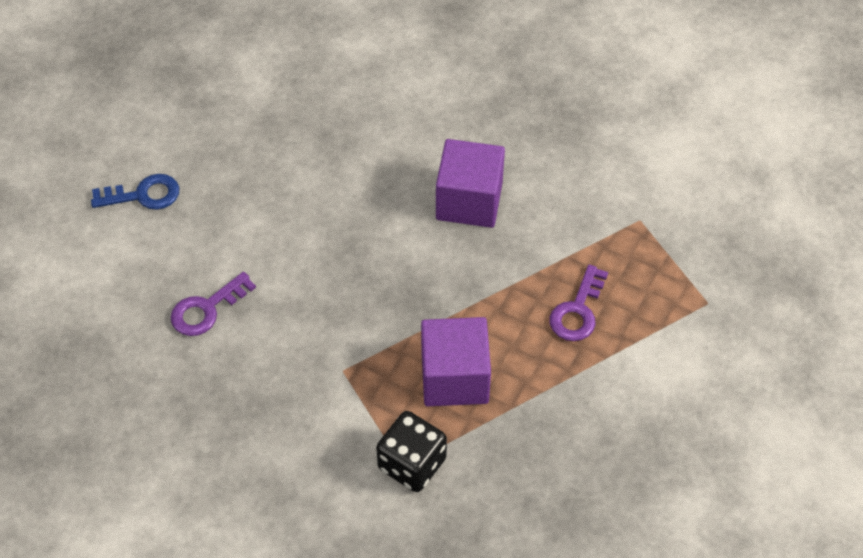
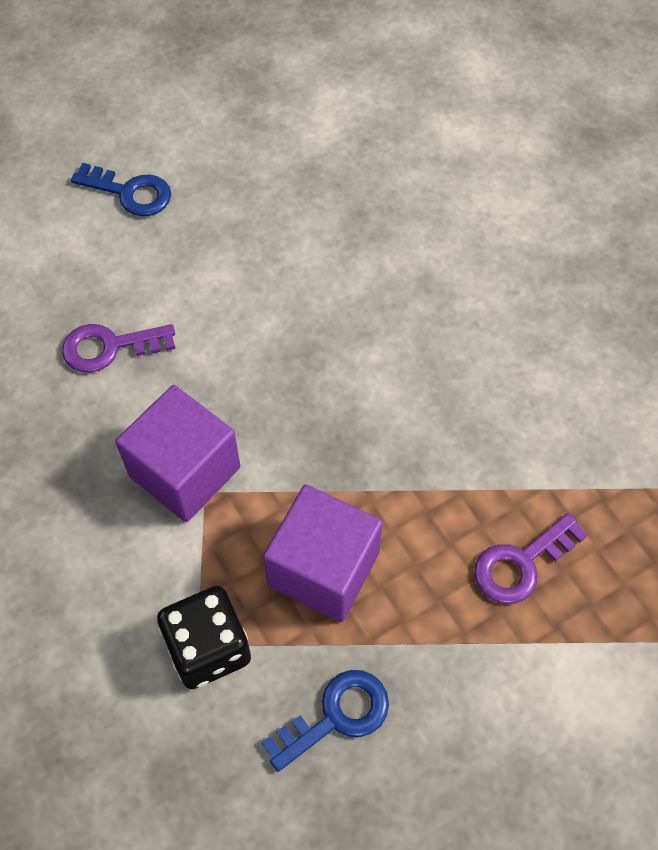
camera: 30 degrees right, 5 degrees up
(469, 201) = (473, 364): purple cube -> purple cube (185, 472)
(521, 459) = (336, 716): none -> blue key

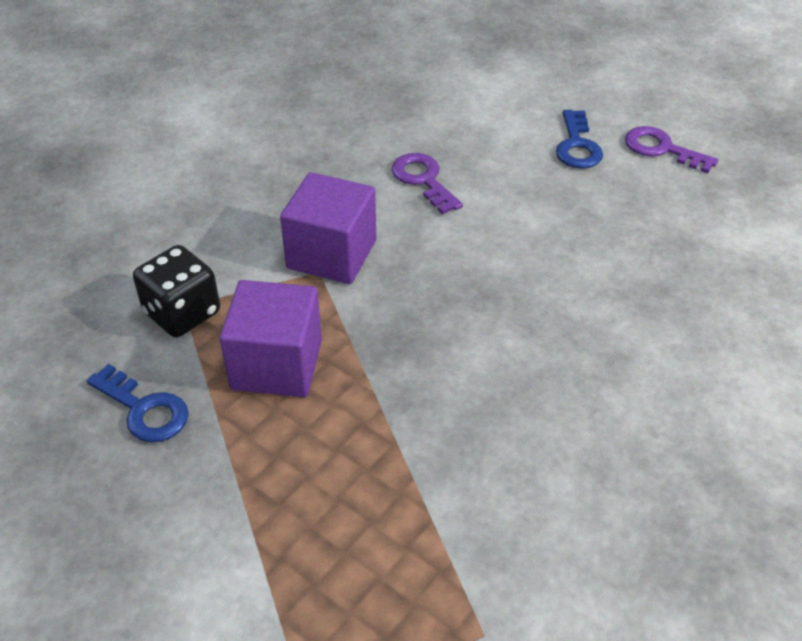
camera: 70 degrees right, 15 degrees down
(521, 564) = (336, 512): purple key -> purple key (661, 149)

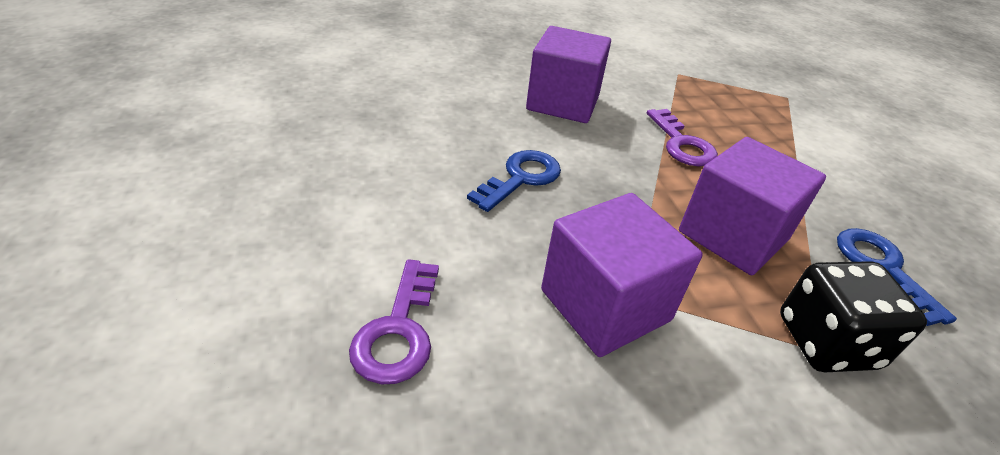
camera: 145 degrees left, 5 degrees down
(544, 437) = (563, 102): none -> purple cube
(577, 146) = (176, 251): blue key -> blue key (521, 178)
(661, 149) = (124, 192): purple key -> purple key (681, 144)

